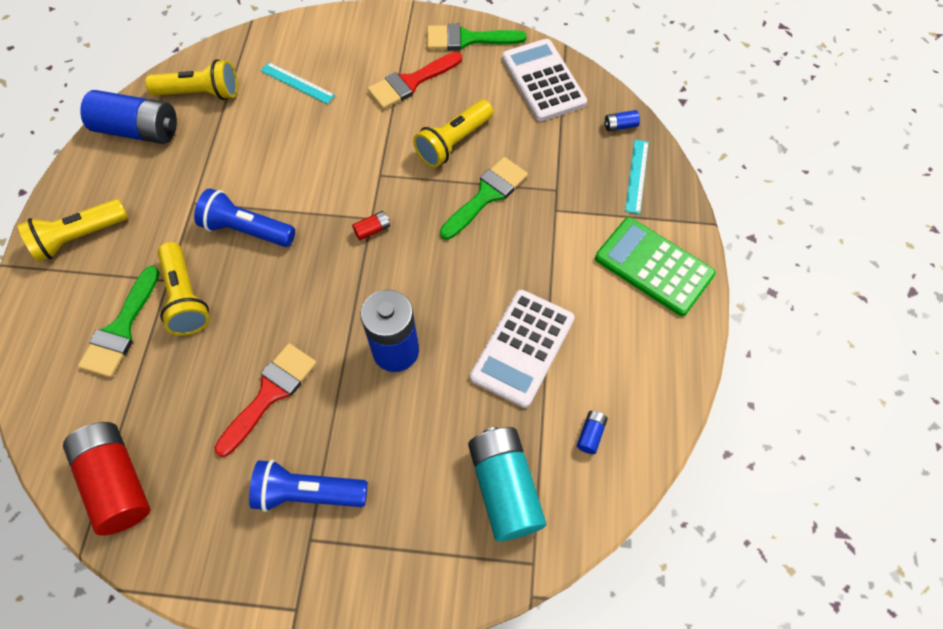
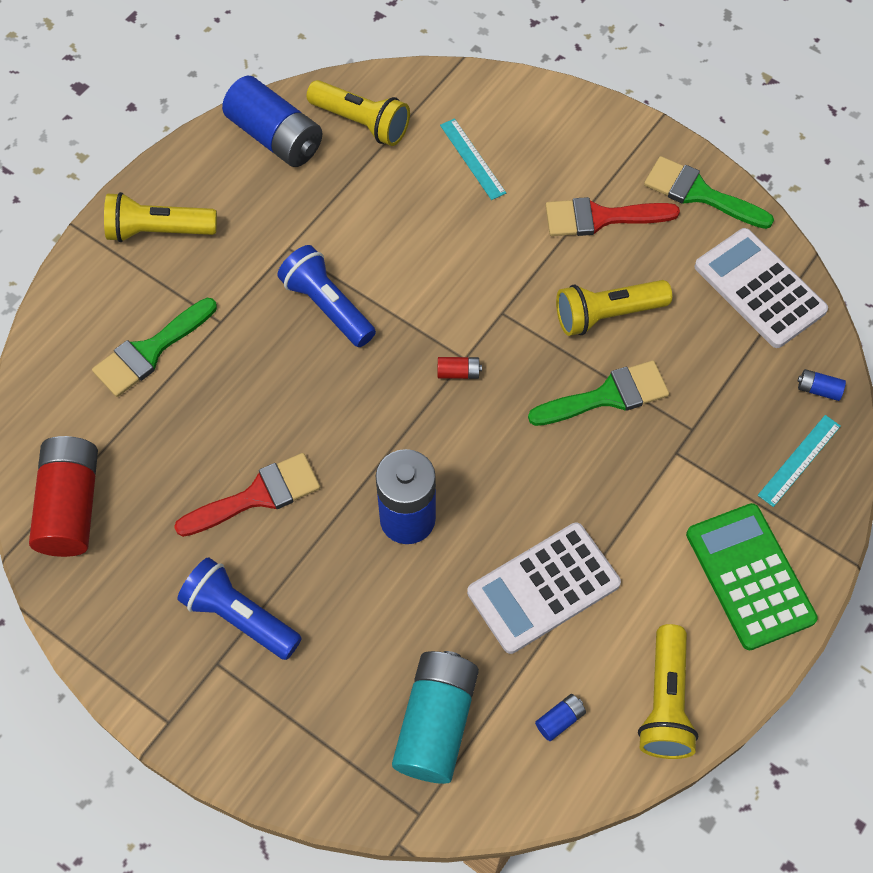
camera: 30 degrees right, 0 degrees up
(186, 297) = (228, 350): yellow flashlight -> yellow flashlight (665, 702)
(543, 80) = (759, 288): white calculator -> white calculator turned 45 degrees counterclockwise

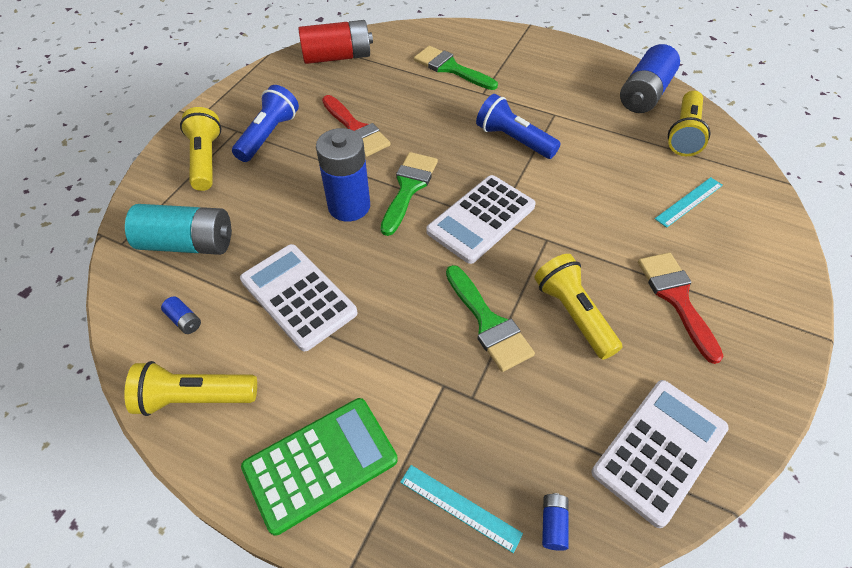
camera: 80 degrees right, 10 degrees down
(159, 231) = (541, 57): yellow flashlight -> yellow flashlight (206, 160)
(327, 306) = (513, 140): blue flashlight -> blue flashlight turned 90 degrees counterclockwise
(458, 372) = (481, 219): red battery -> white calculator
(699, 194) = (750, 381): green brush -> green brush (408, 188)

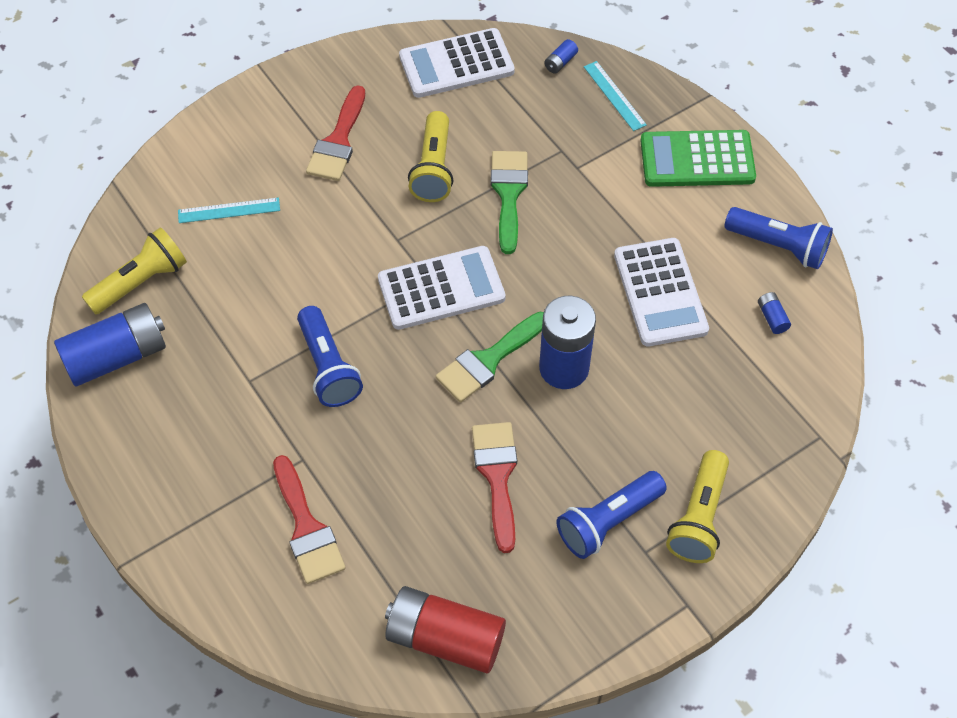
camera: 150 degrees left, 5 degrees up
(188, 243) = (749, 402): turquoise battery -> none
(195, 398) = (778, 246): yellow flashlight -> blue flashlight
(450, 68) = (306, 527): green brush -> red brush

